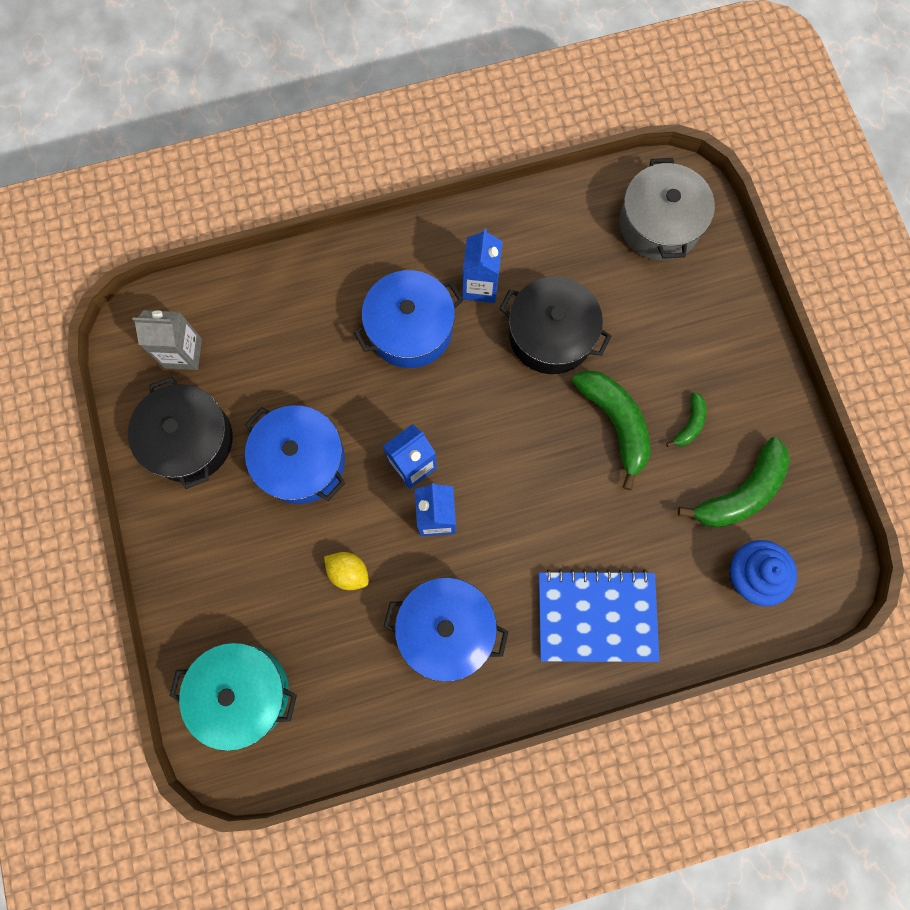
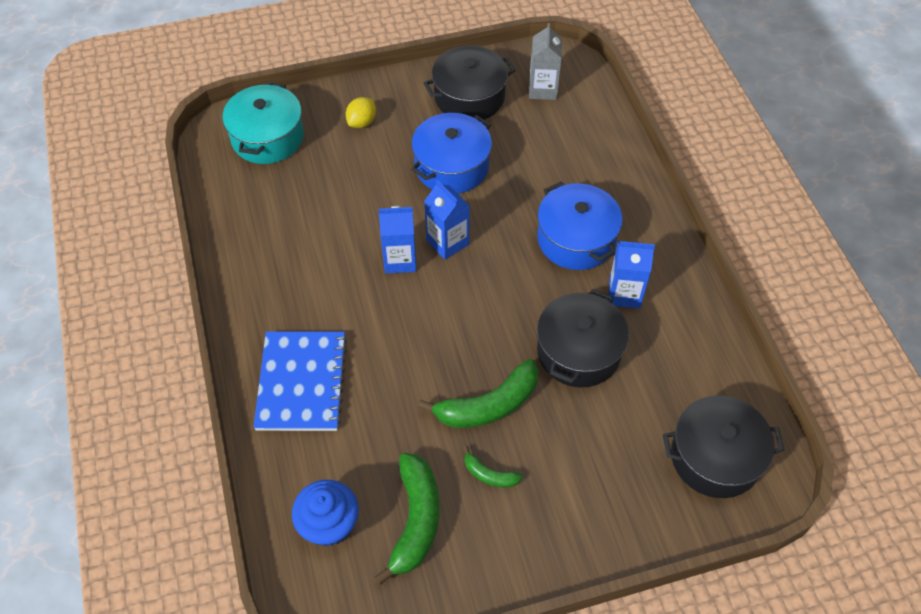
camera: 90 degrees right, 20 degrees down
(348, 572) = (356, 200): yellow lemon -> yellow lemon (362, 122)
(446, 629) = (302, 267): blue pot -> none
(659, 224) = (715, 457): grey pot -> black pot
(740, 492) = (415, 520): green banana -> green banana turned 135 degrees counterclockwise

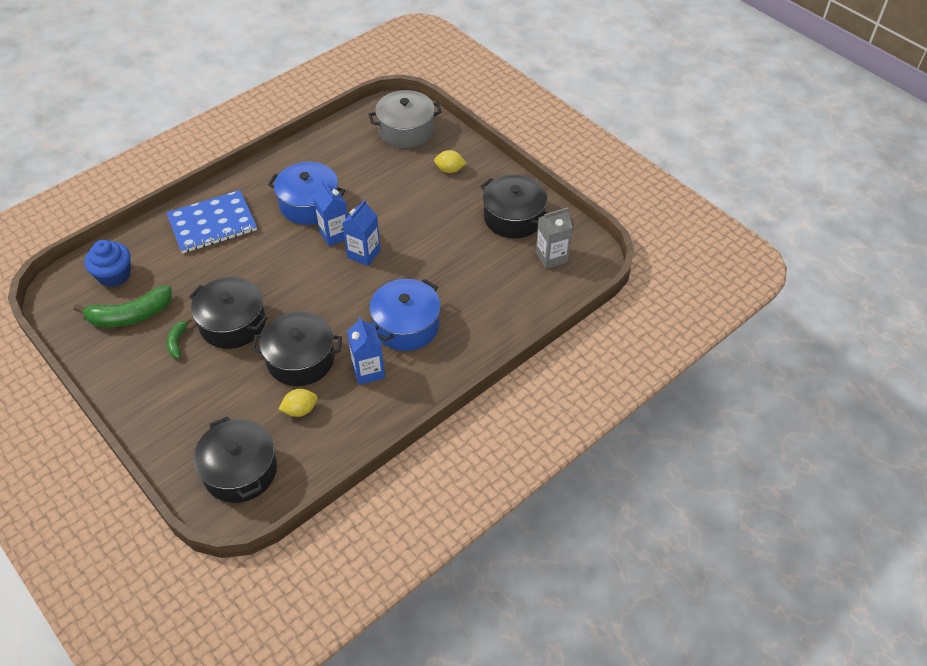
camera: 65 degrees right, 5 degrees down
(267, 137) = (406, 130): turquoise pot -> grey pot
(451, 166) = (437, 231): blue pot -> blue pot (309, 204)
(489, 405) = (233, 323): green banana -> black pot
(652, 373) = (300, 410): none -> yellow lemon

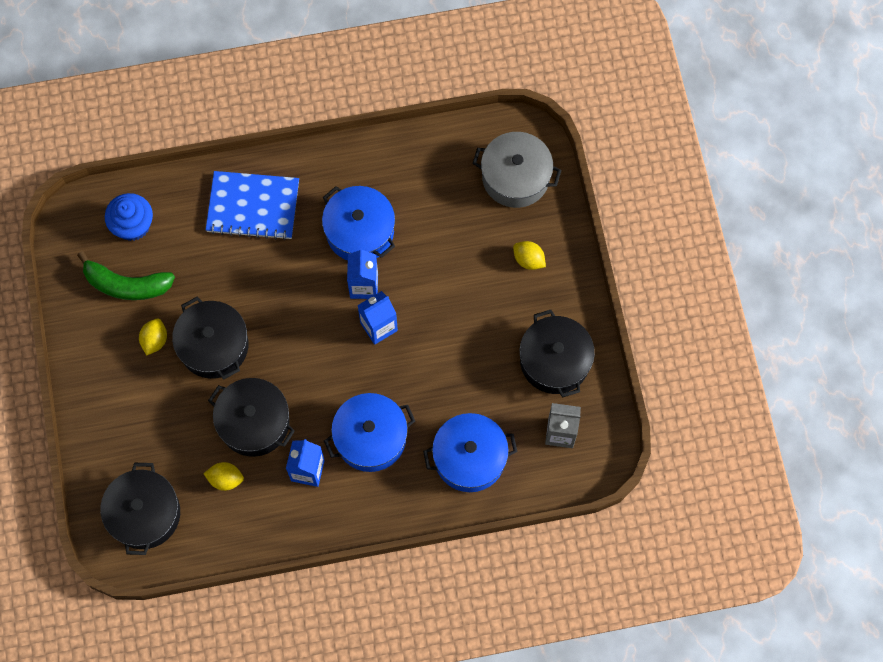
camera: 30 degrees right, 20 degrees up
(177, 342) = (155, 340): green banana -> yellow lemon
(495, 303) = (469, 458): none -> blue pot

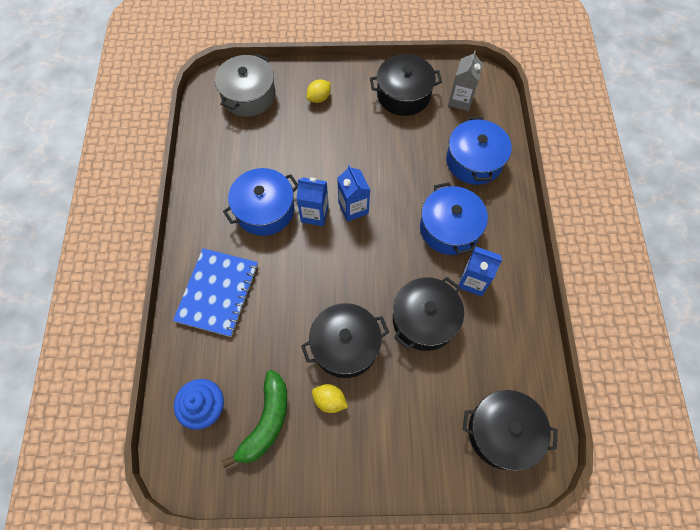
camera: 80 degrees left, 5 degrees down
(225, 479) = (474, 352): yellow lemon -> none

